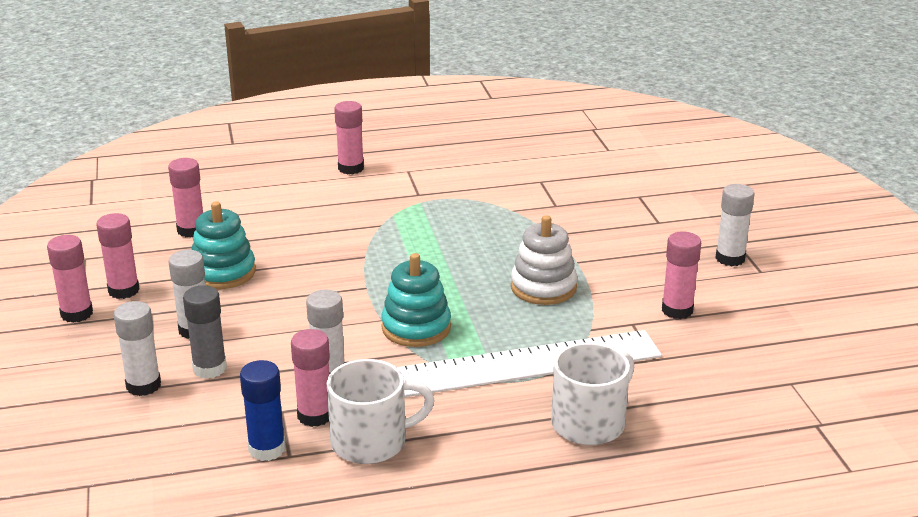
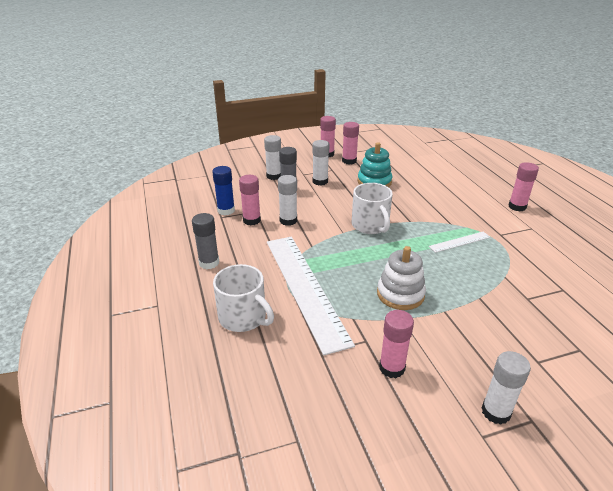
camera: 85 degrees right, 5 degrees up
(191, 230) = (412, 168): pink glue stick -> none
(371, 442) = (229, 238): white mug -> white mug (370, 225)
(416, 328) = (337, 244): turquoise stacking toy -> none
(430, 226) = (459, 242): none -> white ruler
(446, 464) = (209, 263): none -> grey glue stick

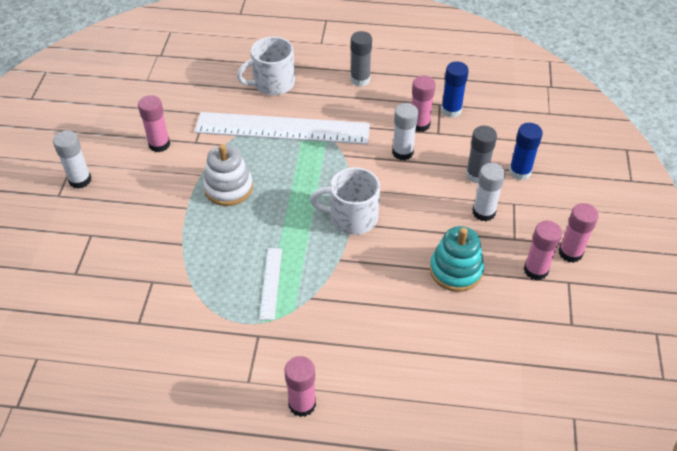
camera: 115 degrees right, 15 degrees up
(274, 176) = (520, 172): white glue stick -> blue glue stick

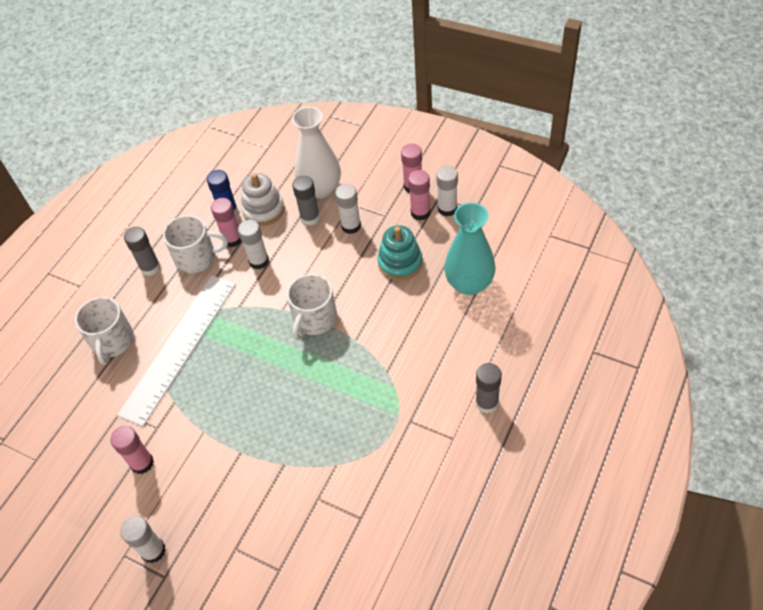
camera: 65 degrees left, 5 degrees up
(228, 188) = (233, 410): white stacking toy -> white stacking toy (263, 210)
(271, 283) = (359, 398): white ruler -> none
(302, 404) = (486, 403): pink glue stick -> grey glue stick
(386, 107) = (197, 257): none -> white mug
(457, 345) = (469, 284): none -> turquoise vase
(520, 172) = (320, 189): blue glue stick -> white vase
(556, 295) = (447, 208): none -> white glue stick

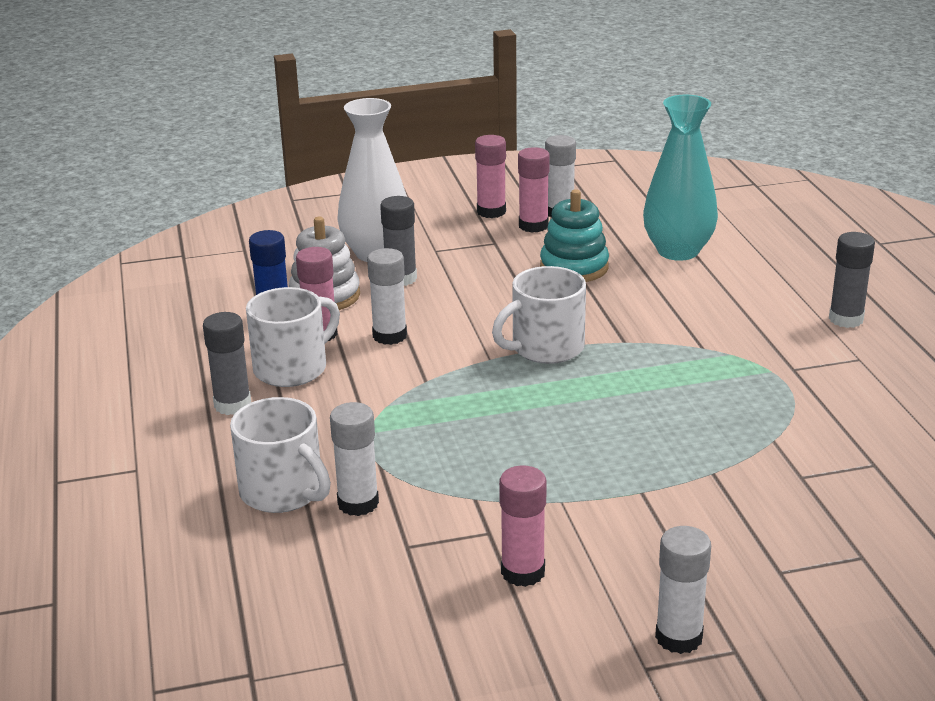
camera: 45 degrees left, 25 degrees down
(179, 347) = (399, 450): white ruler -> none
(314, 319) = (545, 348): white mug -> white mug turned 75 degrees clockwise
(351, 226) = (465, 265): white glue stick -> white glue stick (358, 503)

